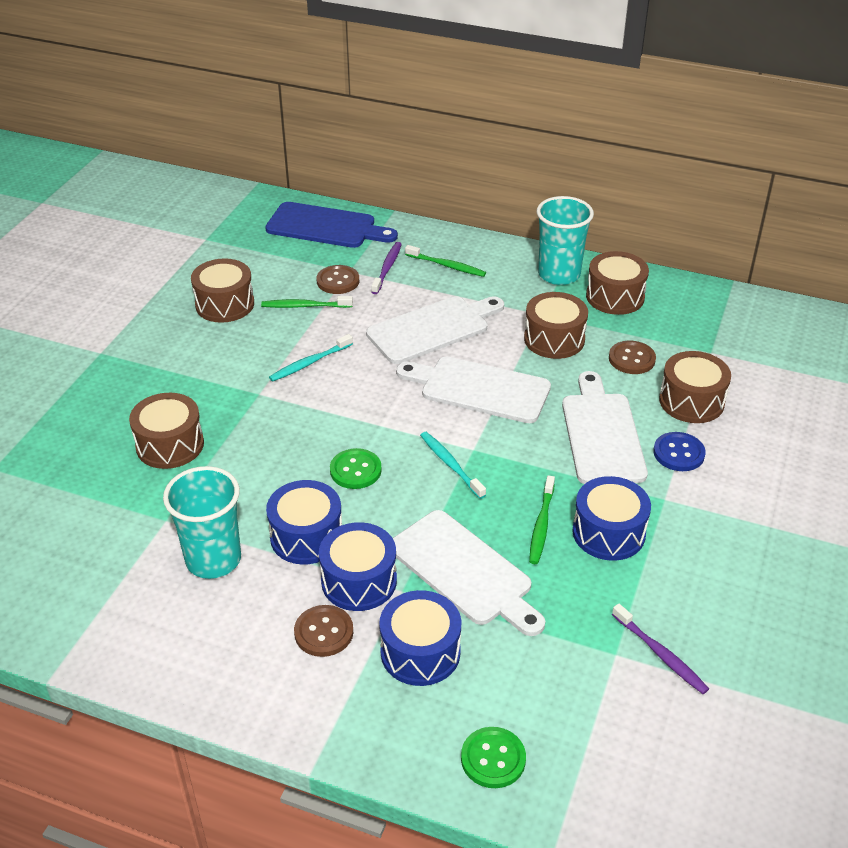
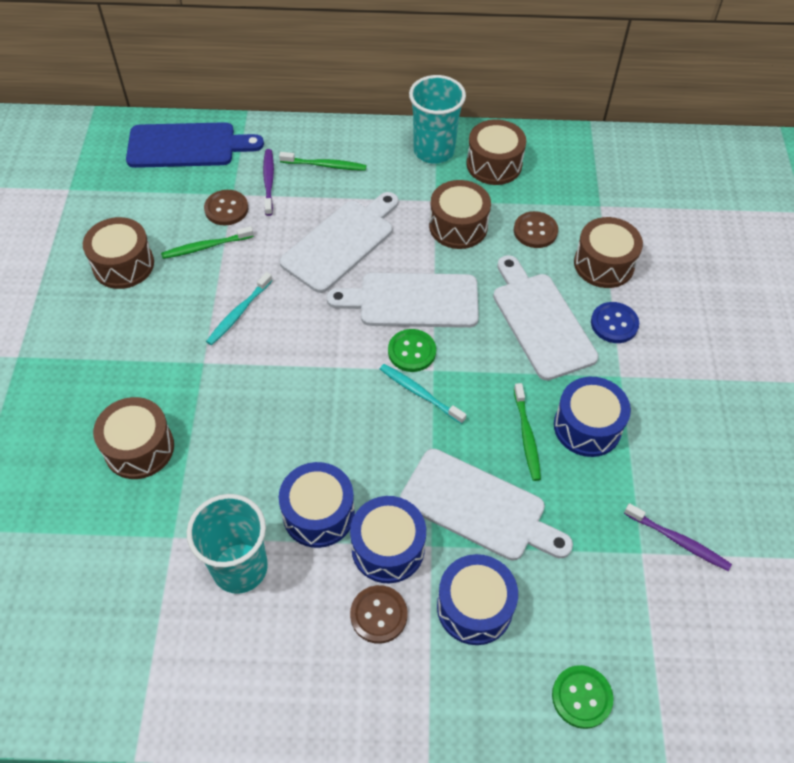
camera: 20 degrees left, 15 degrees up
(355, 470) = (334, 425): green button -> green button (411, 351)

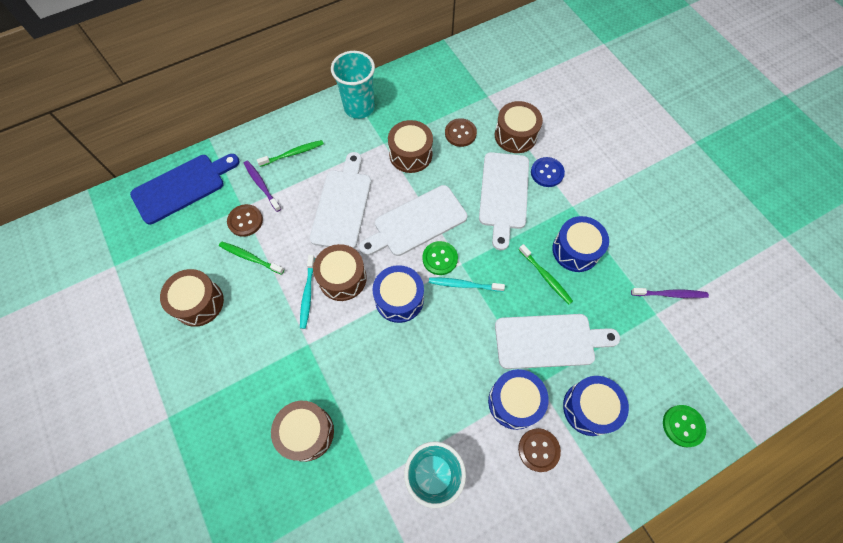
camera: 30 degrees left, 10 degrees up
(205, 247) = (250, 257): green toothbrush -> green toothbrush turned 75 degrees clockwise
(318, 514) = (457, 405): blue drum -> blue drum (399, 299)
(494, 164) = (404, 99): brown drum -> brown drum (342, 278)
(540, 321) = (504, 194): white cutting board -> white cutting board turned 120 degrees counterclockwise

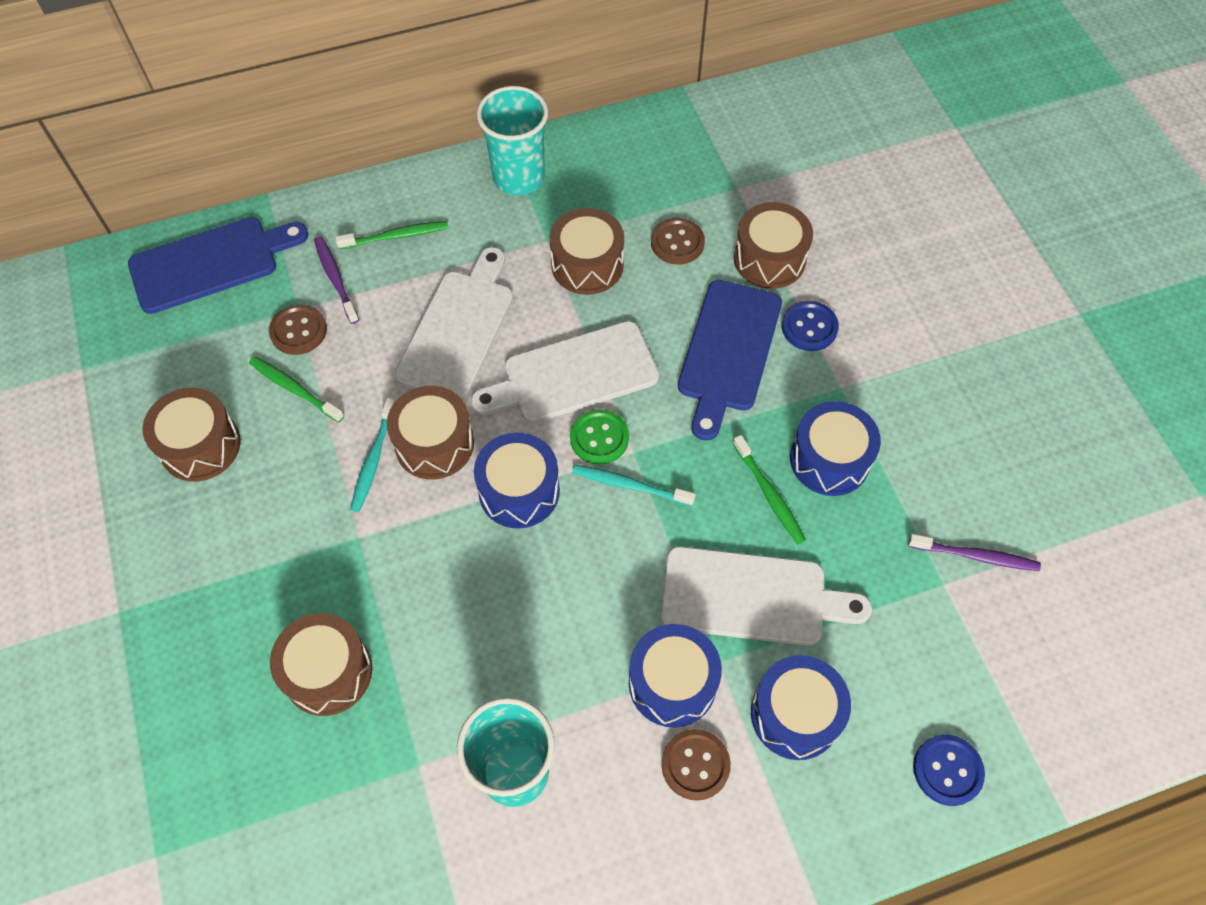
camera: 10 degrees right, 5 degrees down
(504, 194) = (728, 351): white cutting board -> blue cutting board
(683, 426) = (947, 770): green button -> blue button

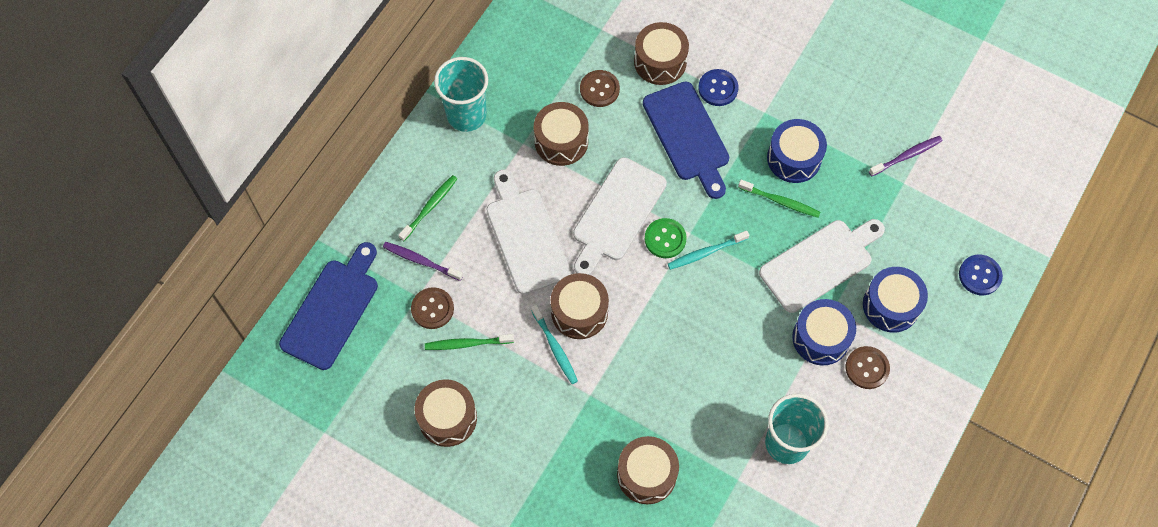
camera: 40 degrees left, 5 degrees up
(519, 491) = (651, 302): blue drum -> none

